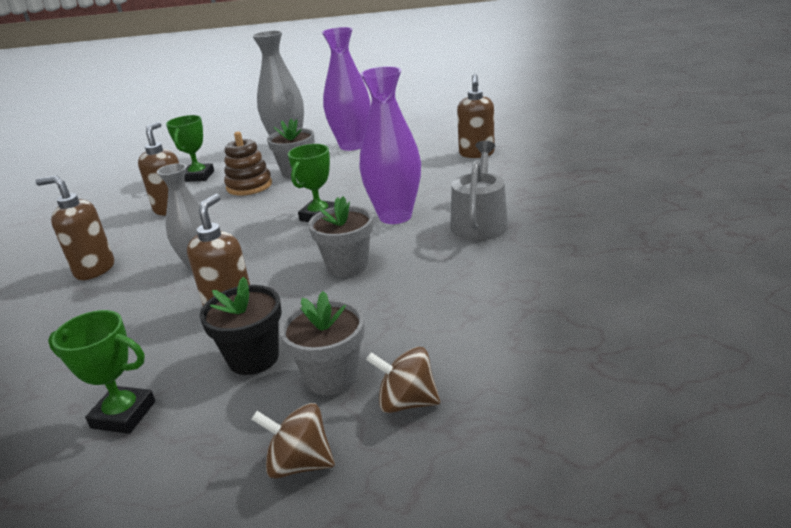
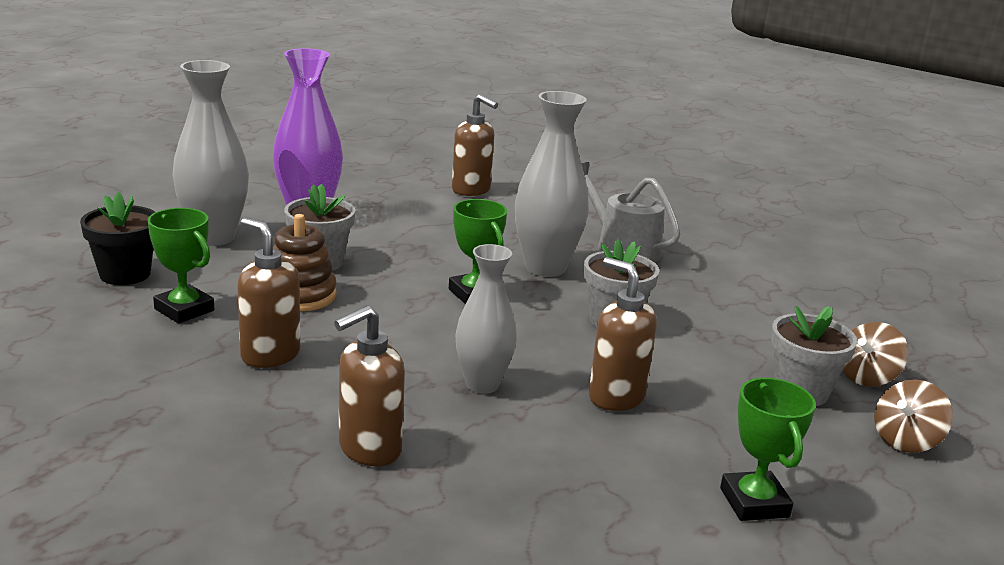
camera: 60 degrees left, 5 degrees down
(123, 414) = (754, 502): green trophy -> green trophy turned 60 degrees counterclockwise
(253, 358) = (729, 414): black flower pot -> black flower pot (125, 274)
(395, 216) = (545, 268): purple vase -> grey vase

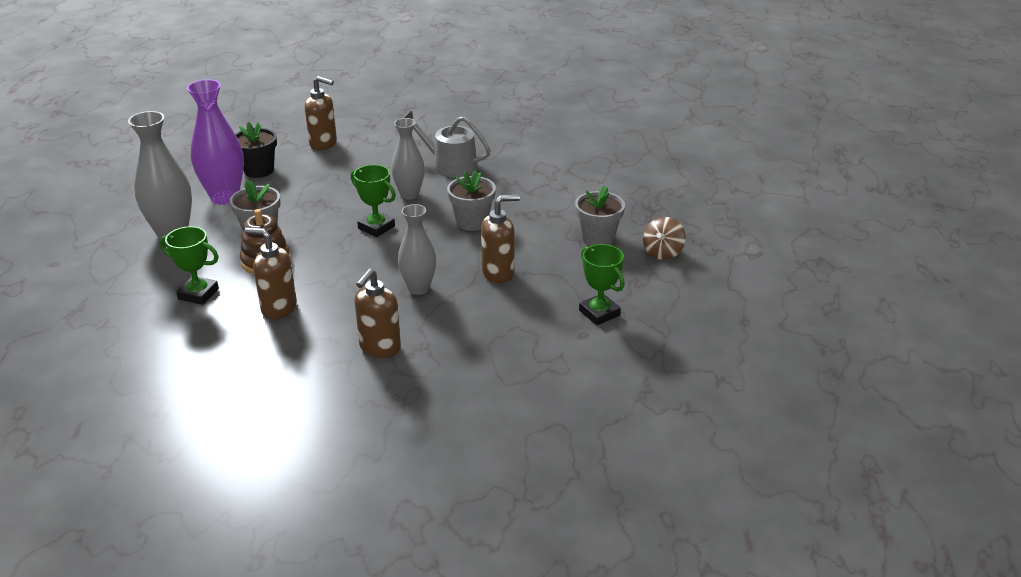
camera: 20 degrees left, 10 degrees up
(125, 274) = (135, 280): black flower pot -> black flower pot (259, 170)
(545, 268) = (409, 195): grey vase -> grey vase, size x0.67
(615, 397) = (498, 273): brown soap dispenser -> brown soap dispenser turned 135 degrees clockwise
(867, 377) = (630, 218): brown spinning top -> none

